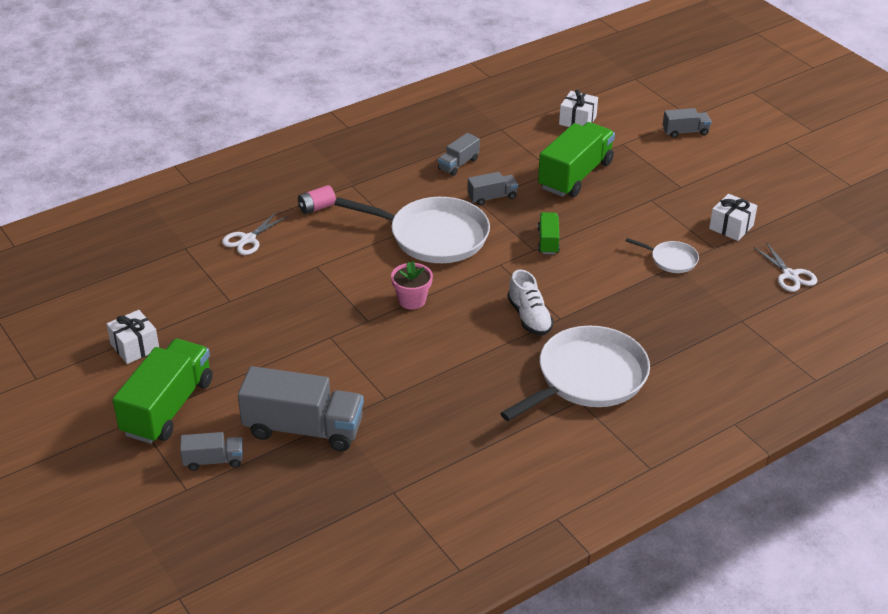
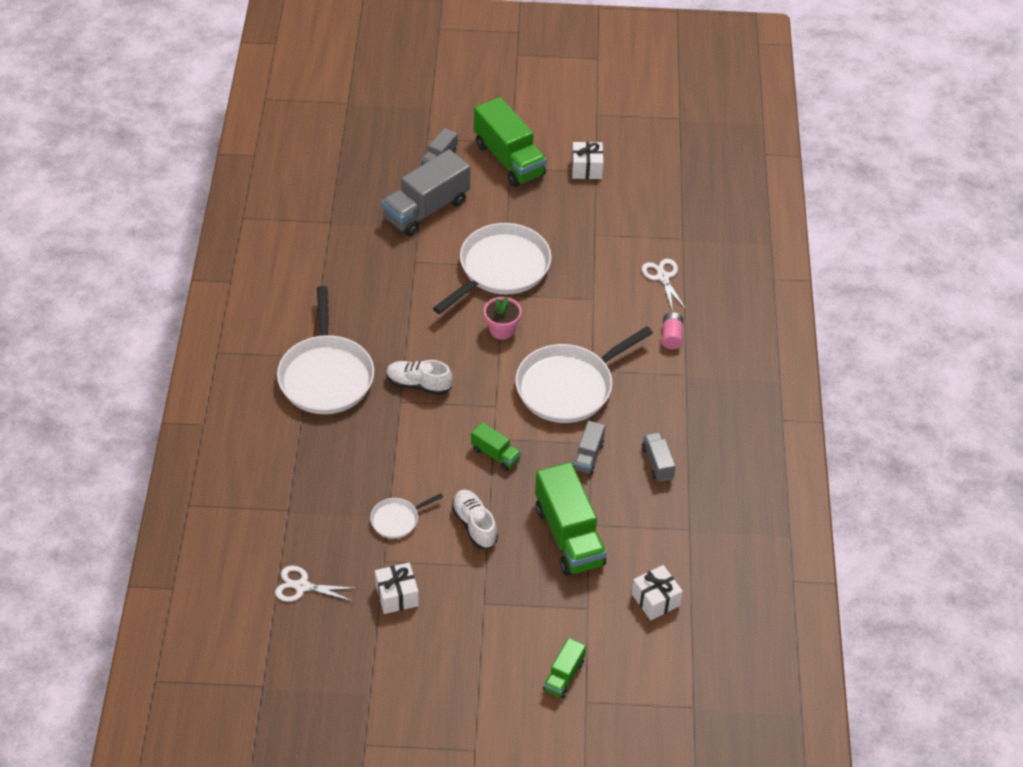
camera: 125 degrees right, 10 degrees up
(335, 337) = (501, 268): none -> white pan
(624, 221) = (474, 525): none -> white shoe
(685, 131) = (563, 676): grey truck -> green truck

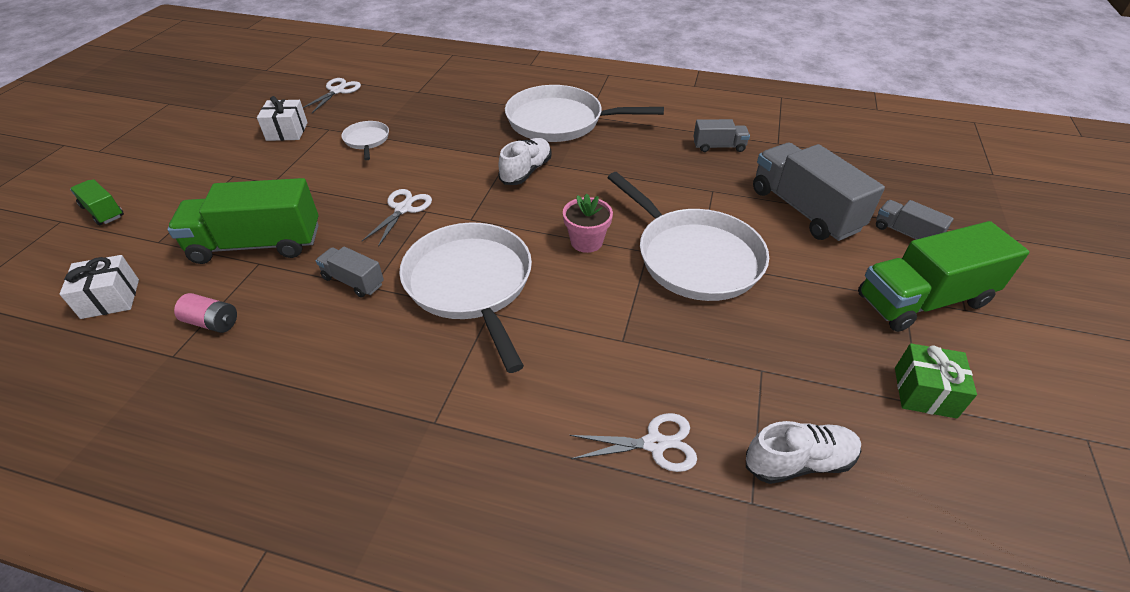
camera: 105 degrees right, 5 degrees down
(474, 525) = (325, 182): white shoe -> white shoe (799, 462)
(495, 454) = (403, 209): green truck -> white scissors
(586, 168) = (924, 392): white gift -> green gift
(657, 463) = (298, 347): grey truck -> grey truck (719, 146)
(671, 336) = (518, 422): pink battery -> pink battery (212, 322)

